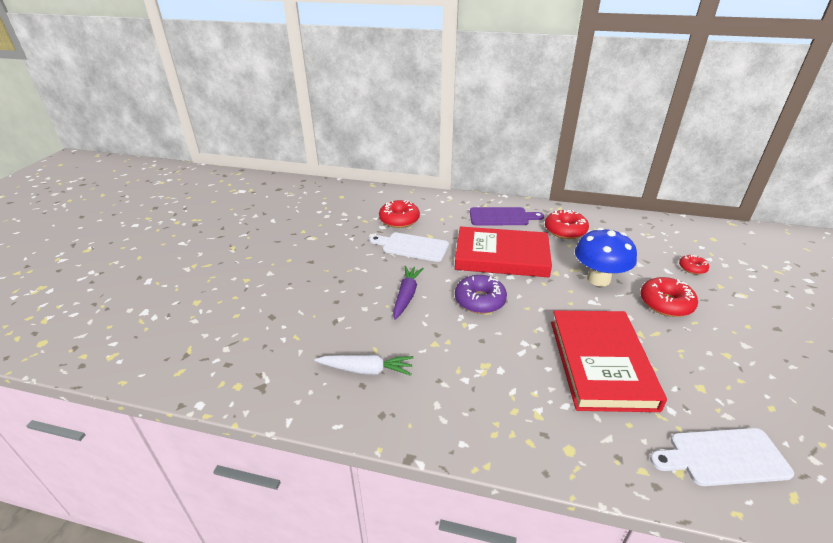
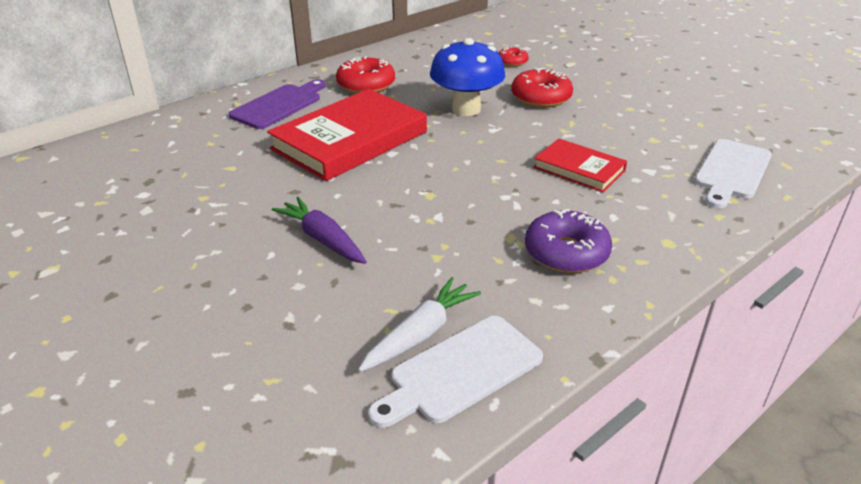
camera: 55 degrees left, 0 degrees up
(399, 220) = (153, 174): red donut -> none
(412, 247) = (231, 190): white cutting board -> white cutting board (461, 371)
(480, 300) = (404, 191): purple donut -> purple donut (566, 253)
(600, 363) = (579, 169): red book -> red book, size x0.54

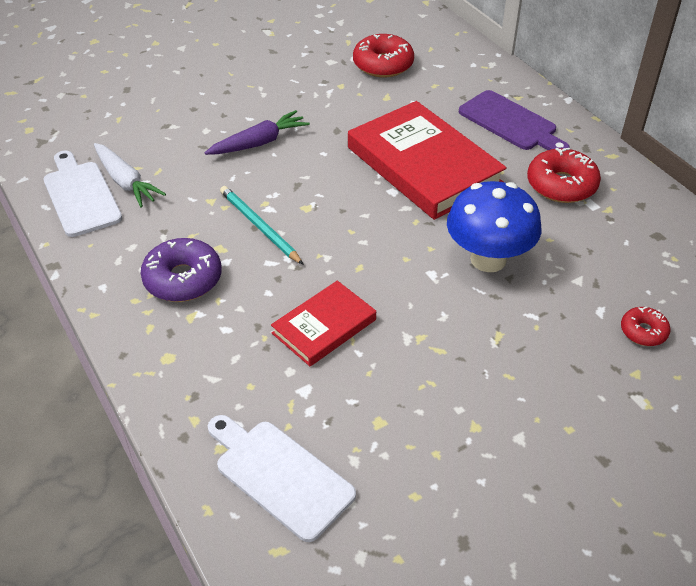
camera: 100 degrees right, 10 degrees up
(468, 218) = (259, 226): none -> turquoise pencil
(541, 98) = (516, 336): red donut -> red donut (383, 64)

